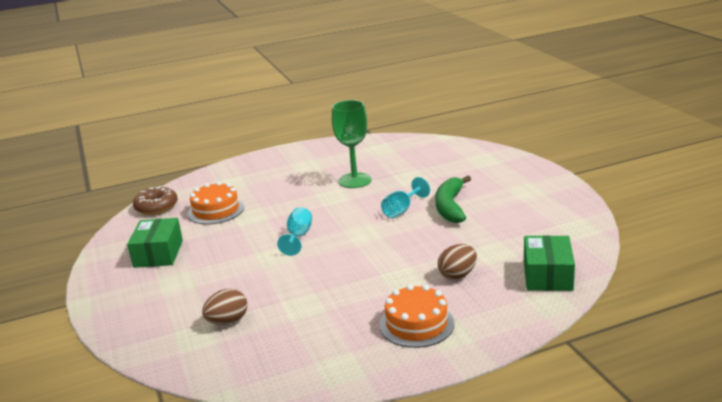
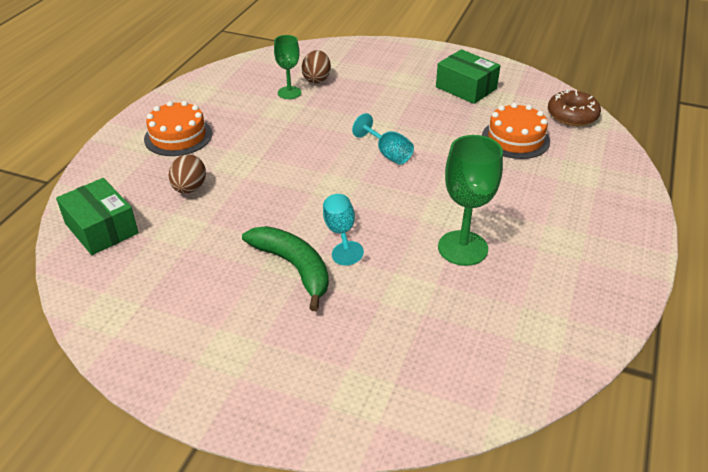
camera: 130 degrees right, 15 degrees up
(271, 319) = (289, 93): none -> green goblet

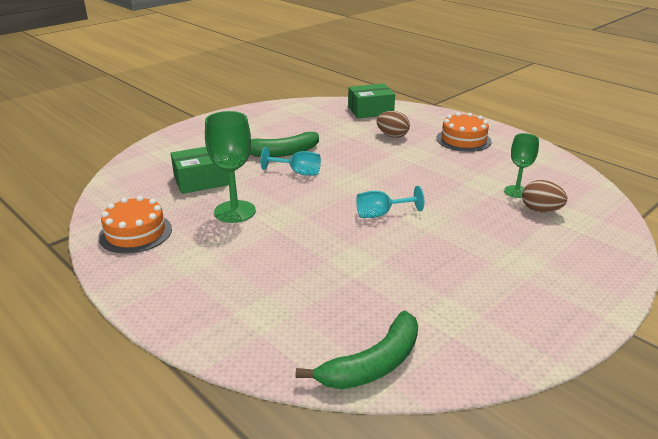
camera: 115 degrees right, 10 degrees down
(466, 88) = (484, 300): green box -> green box (201, 180)
(515, 139) = (354, 295): orange cake -> orange cake (135, 233)
(572, 115) = (373, 364): brown donut -> green banana

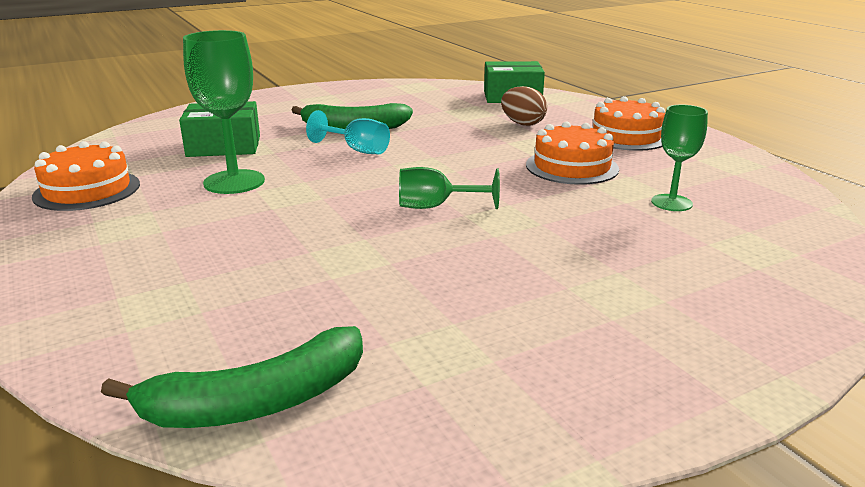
camera: 15 degrees right, 5 degrees down
(381, 214) = (436, 207): turquoise goblet -> green goblet
(444, 170) = (572, 167): none -> orange cake
(540, 210) = (698, 230): brown egg -> none

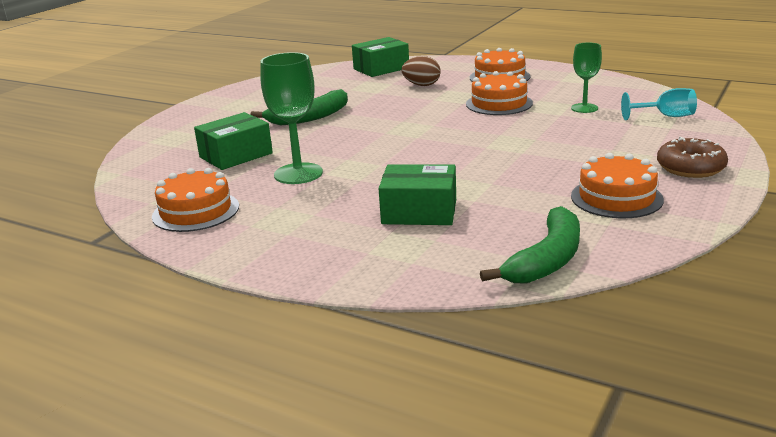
camera: 30 degrees left, 0 degrees up
(253, 268) = (419, 212): none -> green box
(357, 150) = (343, 130): turquoise goblet -> turquoise goblet (666, 116)
(436, 207) = (461, 148): green goblet -> none
(504, 347) = (616, 198): none -> orange cake
(692, 343) = (690, 168): none -> brown donut

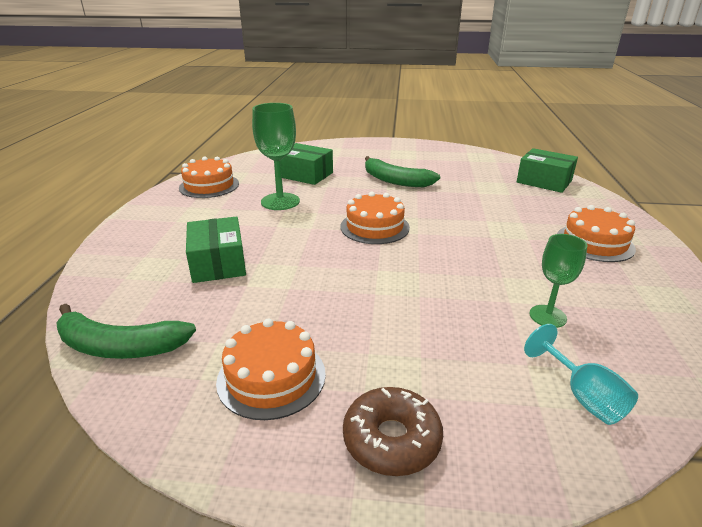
camera: 65 degrees right, 5 degrees up
(422, 85) = (520, 207): brown egg -> none
(499, 103) = (507, 256): orange cake -> orange cake (374, 227)

